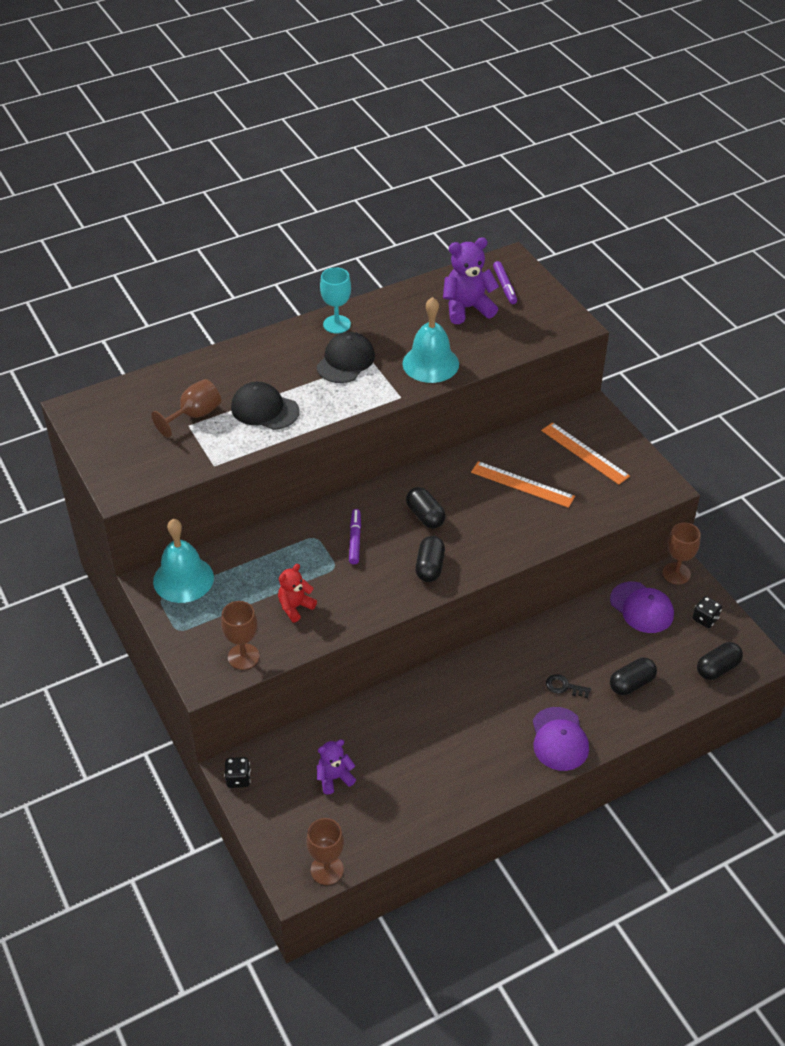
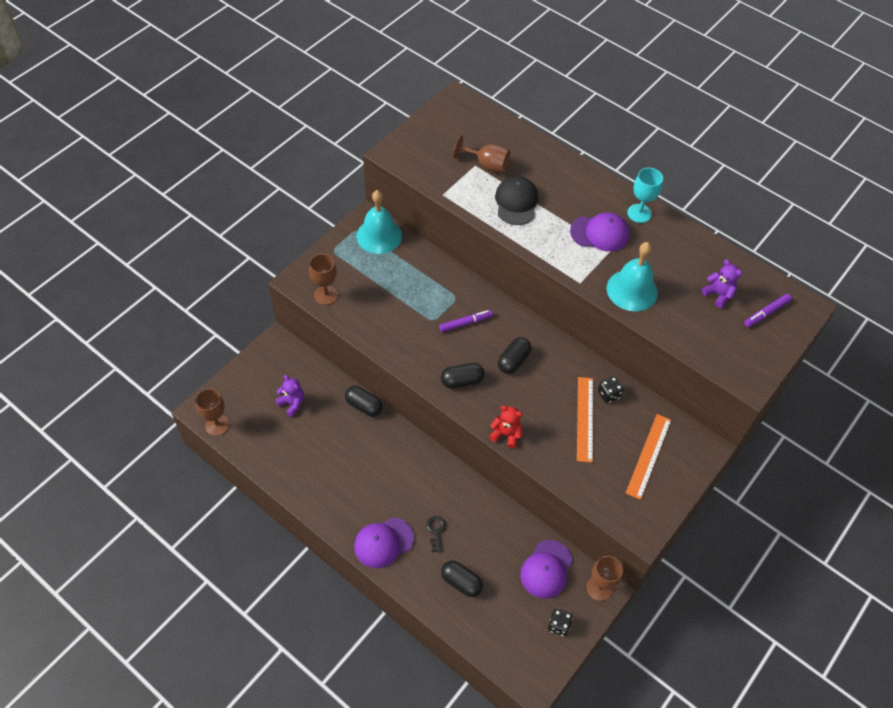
camera: 65 degrees right, 10 degrees up
(238, 779) = (270, 347): black dice -> black dice (608, 394)
(295, 607) = (383, 309): red teddy bear -> red teddy bear (506, 434)
(345, 361) = (600, 233): black cap -> purple cap
(467, 308) = (718, 294): purple teddy bear -> purple teddy bear, size x0.61
(717, 668) = (508, 649): black capsule -> black capsule (364, 406)

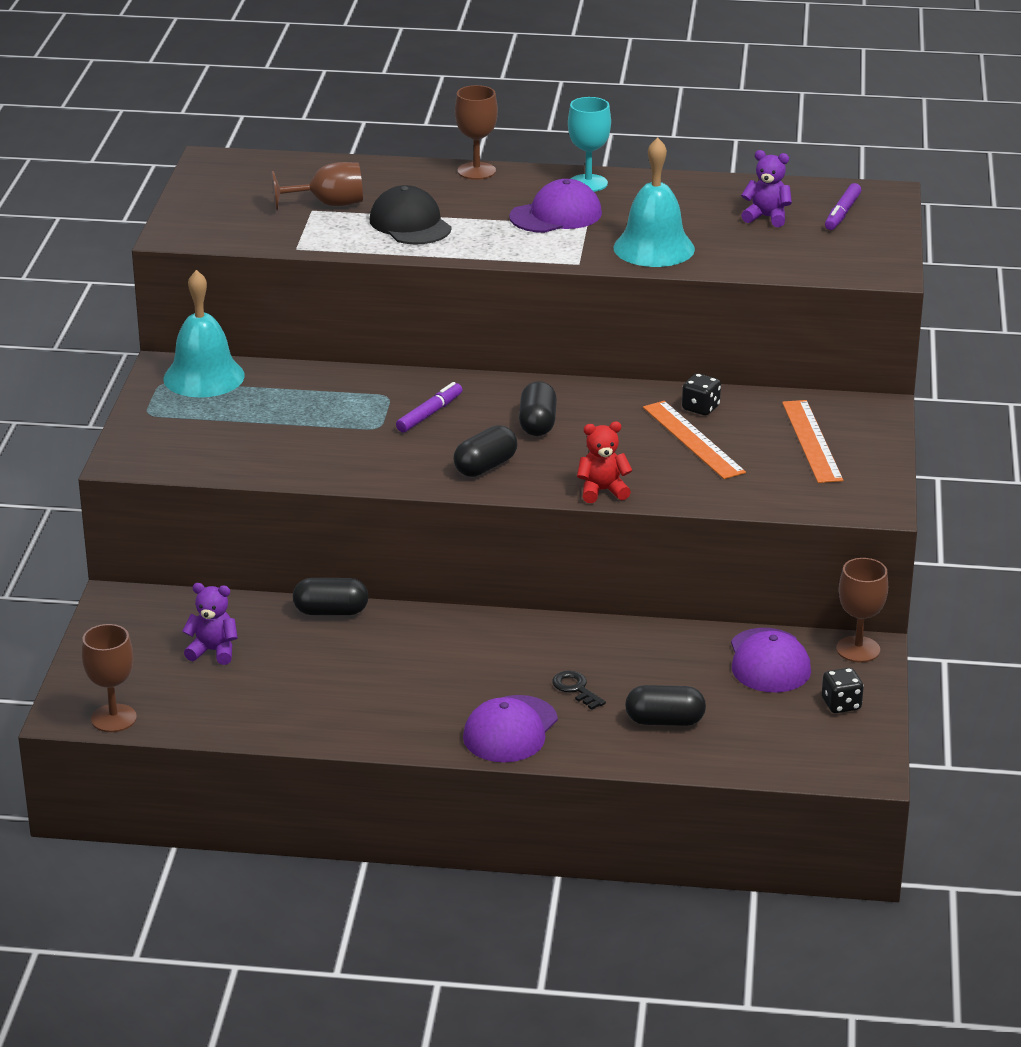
camera: 30 degrees left, 25 degrees down
(326, 295) = (187, 458): brown goblet -> brown goblet (476, 171)

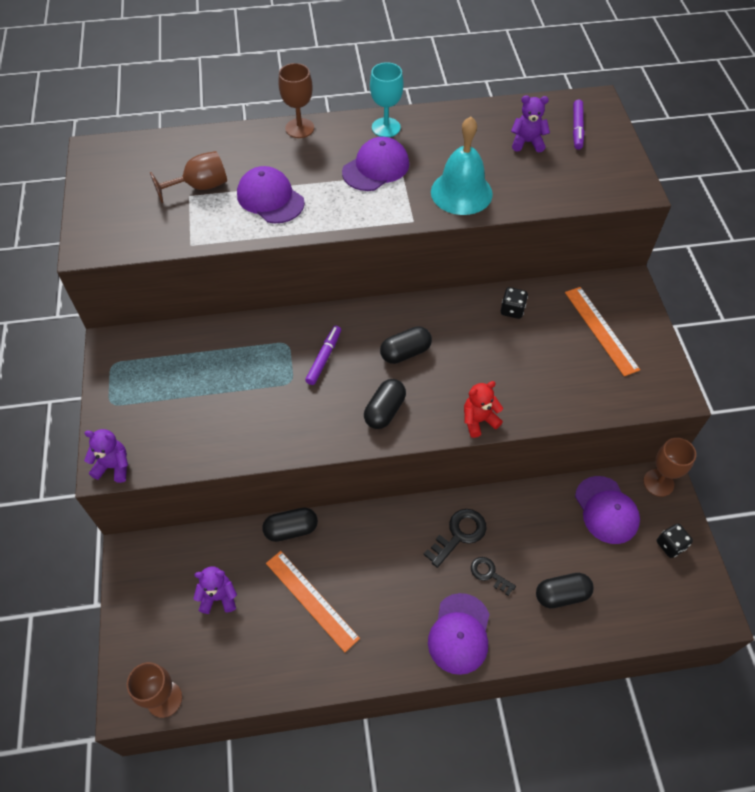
camera: 15 degrees left, 25 degrees up
(132, 461) = (113, 466): none -> purple teddy bear
(204, 377) = (143, 350): turquoise bell -> none
(410, 224) = (270, 198): black cap -> purple cap
(537, 424) = (405, 352): black capsule -> black capsule turned 75 degrees clockwise
(553, 650) = (459, 534): none -> black key
(693, 439) = (520, 346): orange ruler -> orange ruler (312, 599)

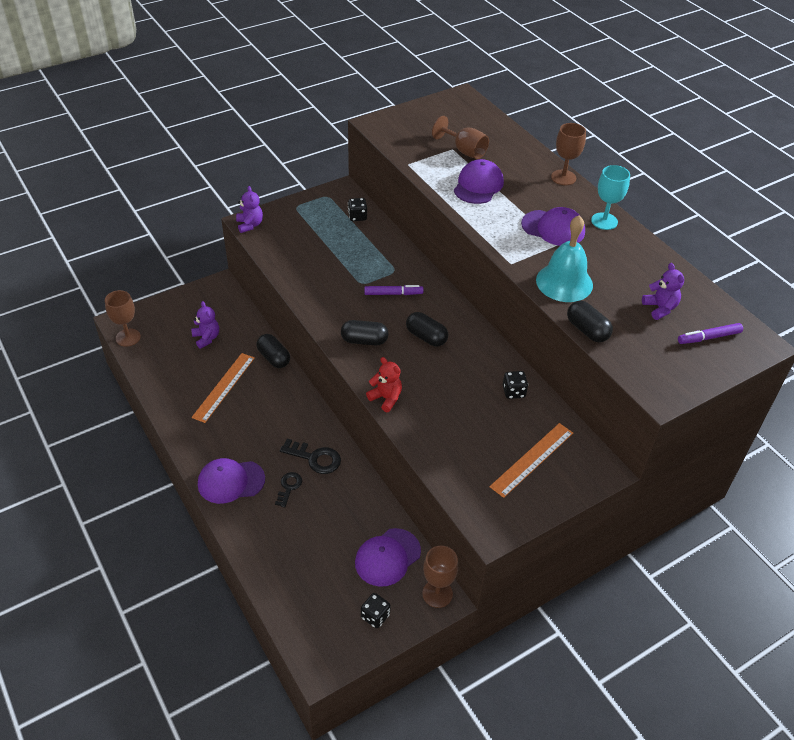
camera: 65 degrees right, 10 degrees down
(172, 346) = (357, 217): none -> black dice
(561, 595) = (291, 542): black capsule -> black capsule (587, 330)

